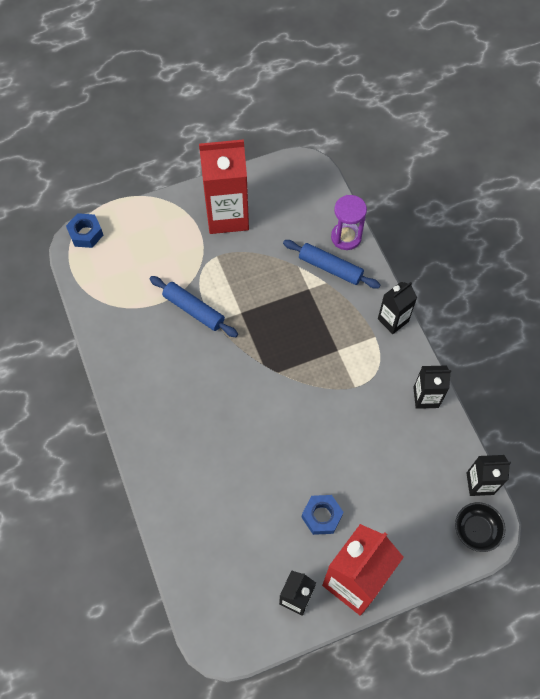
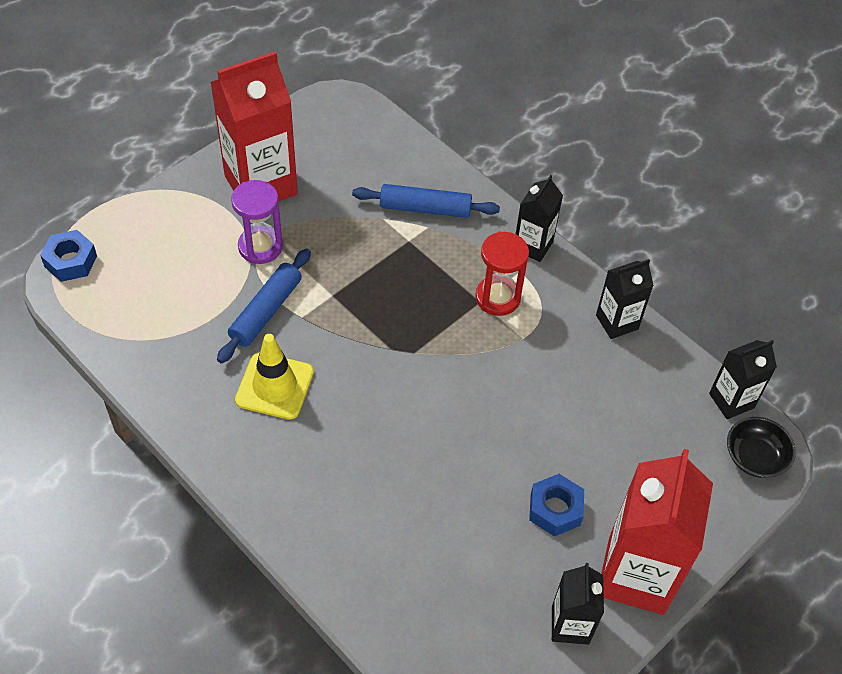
camera: 25 degrees left, 10 degrees down
(178, 365) = (274, 386): none -> yellow traffic cone
(193, 310) = (266, 311): blue rolling pin -> blue rolling pin turned 75 degrees counterclockwise
(346, 237) = (428, 168): purple hourglass -> purple hourglass (260, 247)
(351, 351) = (497, 298): none -> red hourglass

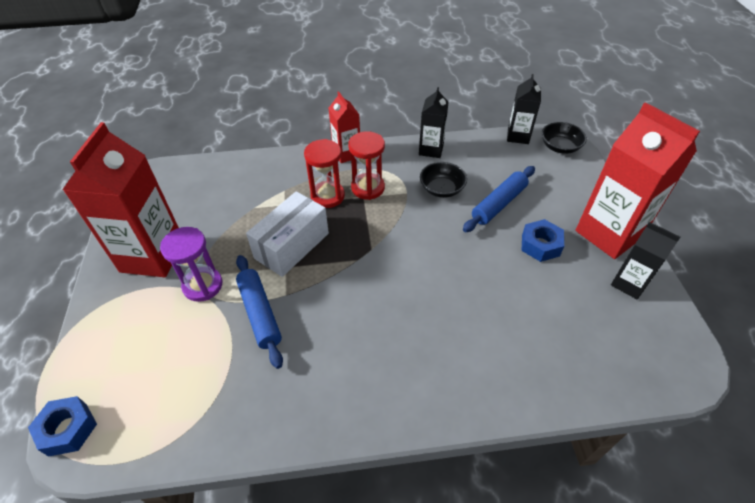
camera: 50 degrees left, 5 degrees down
(274, 386) = (328, 345): yellow traffic cone -> none
(362, 283) = (292, 246): none -> white box
(425, 209) = (269, 184): blue rolling pin -> blue rolling pin (499, 204)
(453, 269) = (327, 196): none -> red hourglass
(533, 245) = (346, 154): black carton -> red carton
(559, 368) = (442, 189): none -> black bowl

